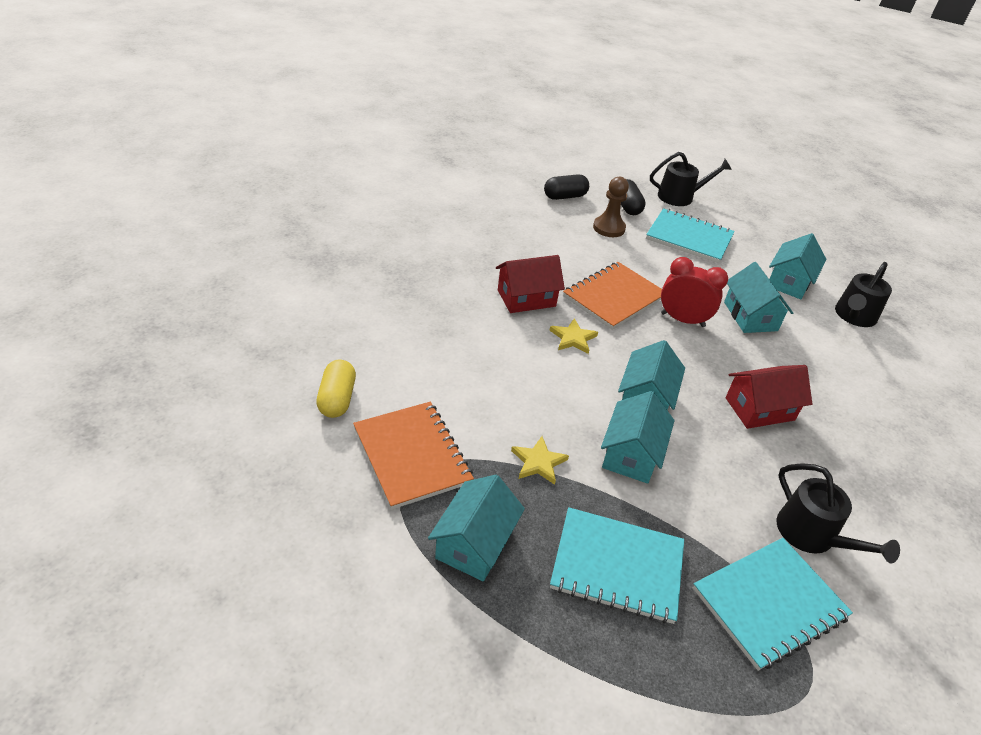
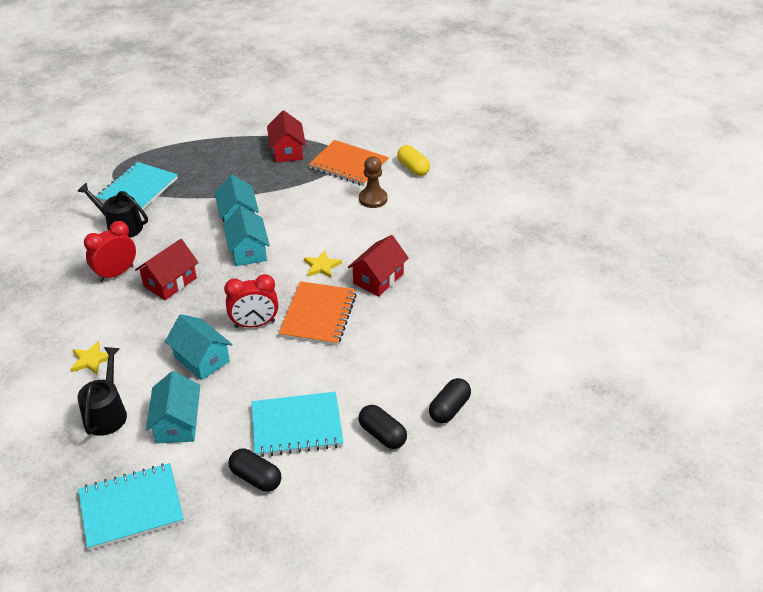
camera: 150 degrees right, 0 degrees up
(474, 543) = (287, 151): turquoise house -> red house
(538, 462) = (285, 191): yellow star -> yellow star (91, 360)
(609, 228) = (377, 390): brown pawn -> brown pawn (373, 199)
(617, 566) = (217, 171): turquoise notebook -> turquoise notebook (131, 507)
(680, 197) = (341, 492): black watering can -> none
(737, 227) = (256, 478): none -> black capsule
(828, 456) = (116, 273): none -> red clock

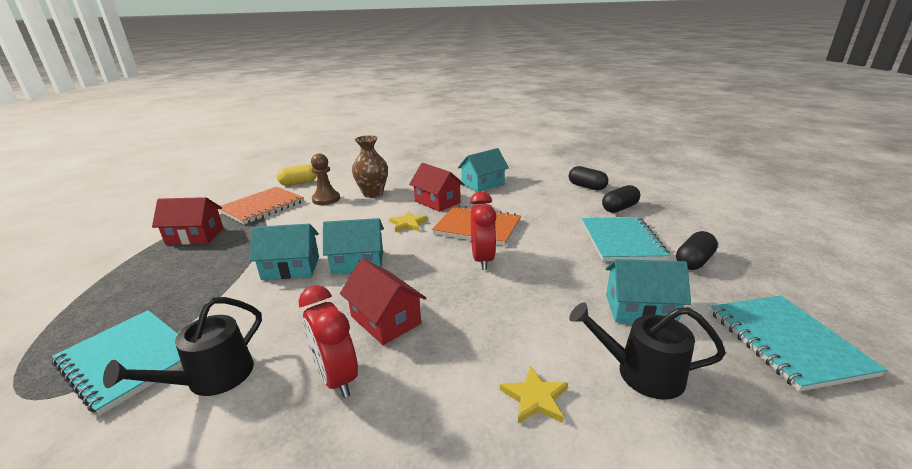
camera: 80 degrees left, 15 degrees down
(201, 359) = (534, 293): turquoise house -> turquoise house (483, 184)
(393, 227) = (373, 194): none -> brown vase

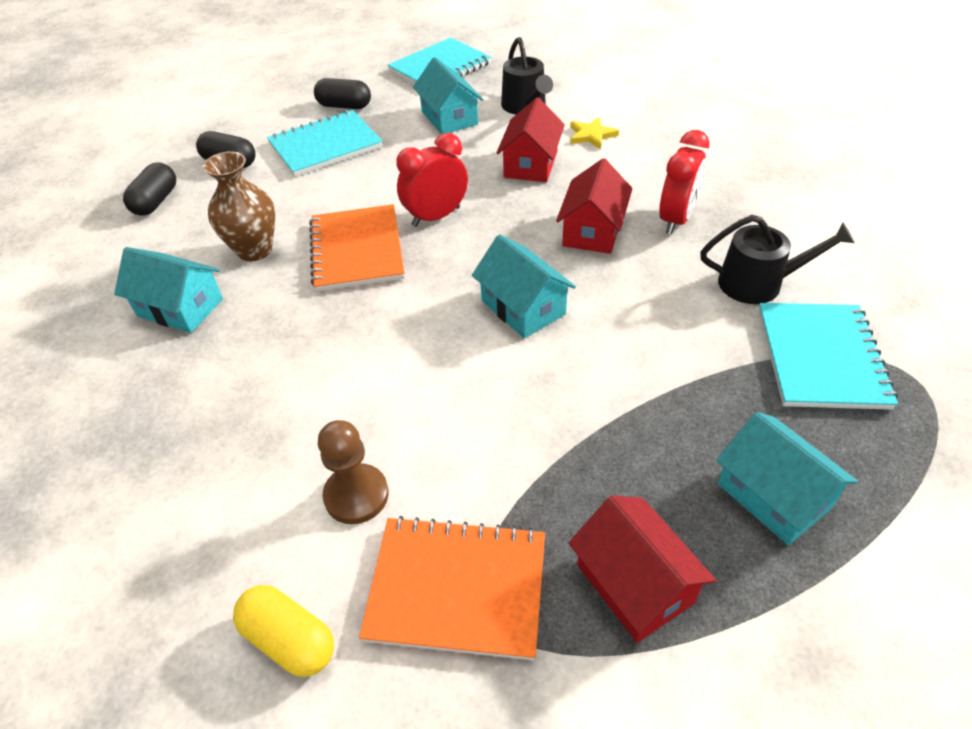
camera: 120 degrees left, 20 degrees up
(291, 268) = (589, 360): turquoise house -> turquoise house (773, 495)
(373, 194) = (292, 435): brown vase -> brown vase (254, 250)
(408, 224) = (388, 319): yellow star -> none
(437, 202) = (288, 326): red house -> red house (531, 164)

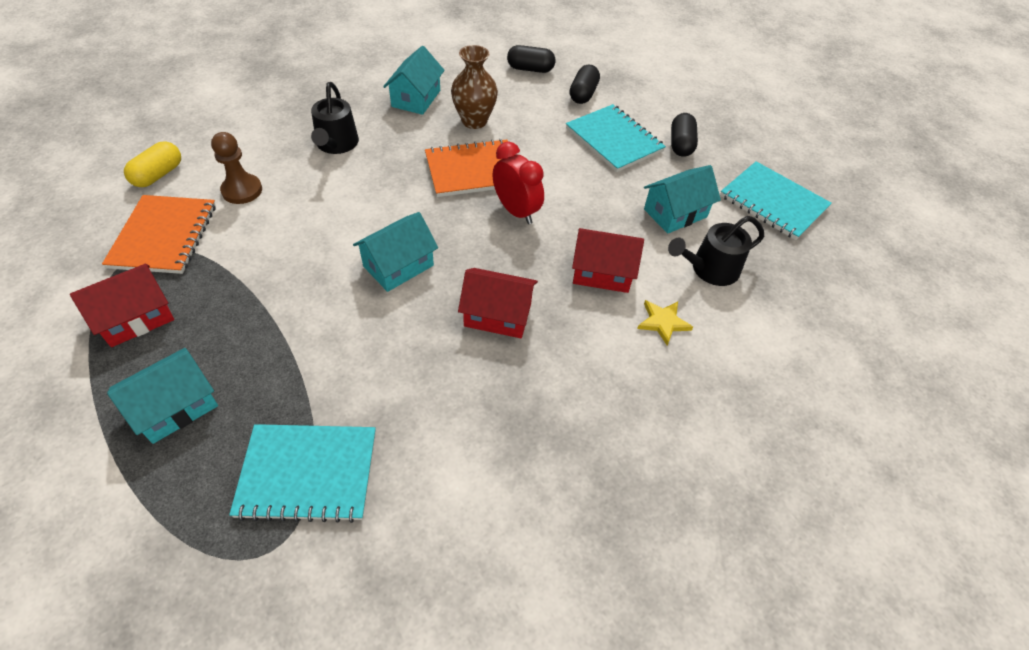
camera: 80 degrees right, 5 degrees up
(676, 219) = (516, 383): red clock -> none
(758, 283) = (414, 440): black watering can -> black watering can (336, 144)

